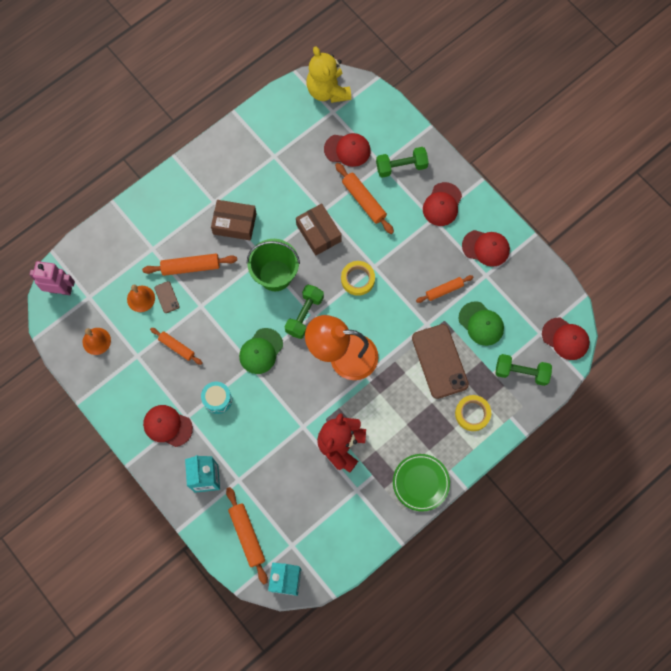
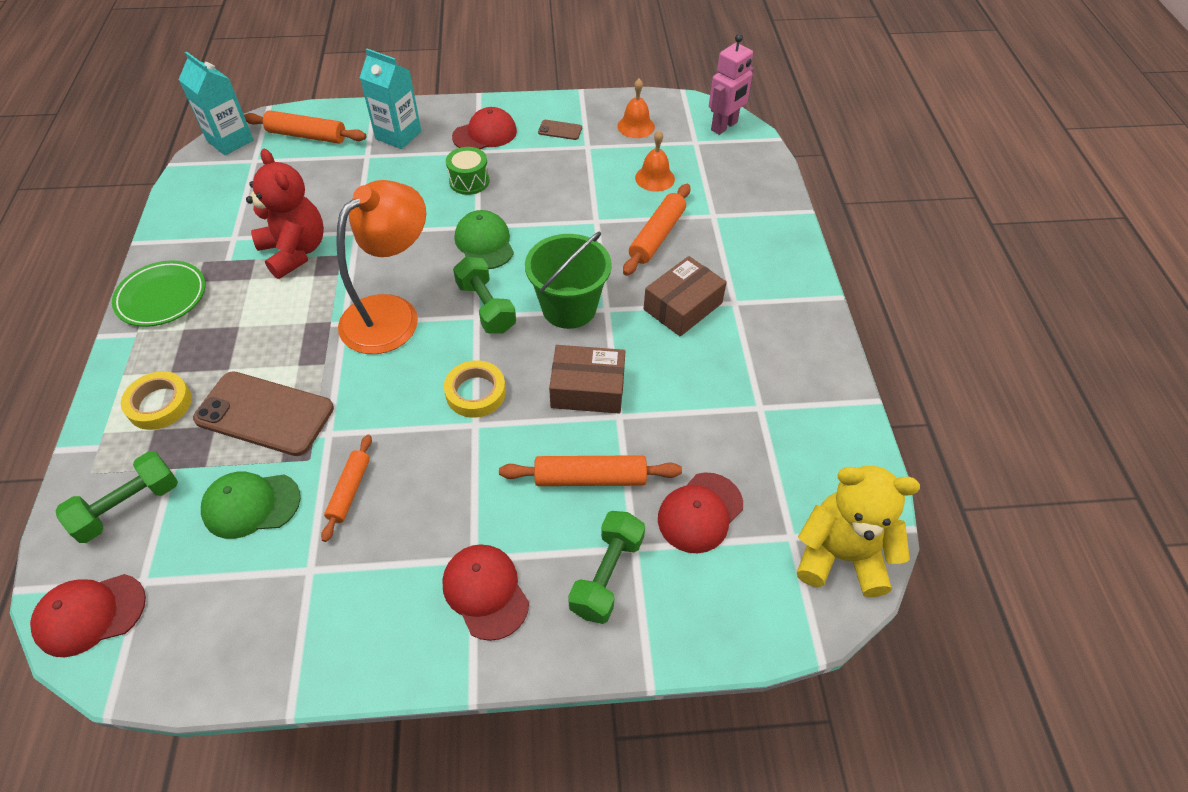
camera: 125 degrees right, 20 degrees down
(167, 297) = (636, 198): brown phone -> brown phone (560, 130)
(177, 347) = (565, 179): orange rolling pin -> none
(217, 399) = (469, 181): turquoise drum -> green drum
(486, 248) = (350, 605): red cap -> none

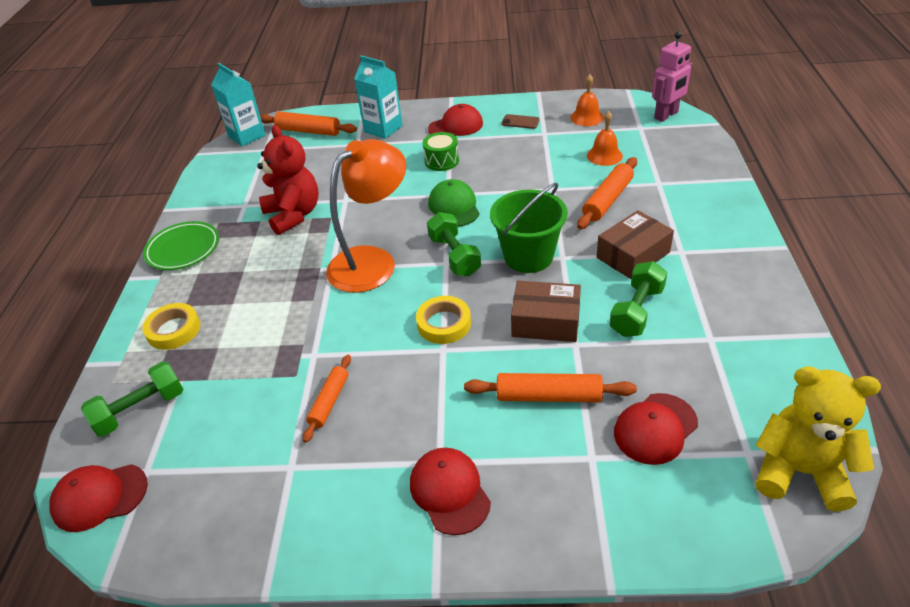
camera: 10 degrees right, 10 degrees down
(251, 505) = (243, 411): green cap -> none
(265, 413) = (260, 338): brown phone -> none
(607, 575) = (565, 481): green dumbbell -> green dumbbell (636, 311)

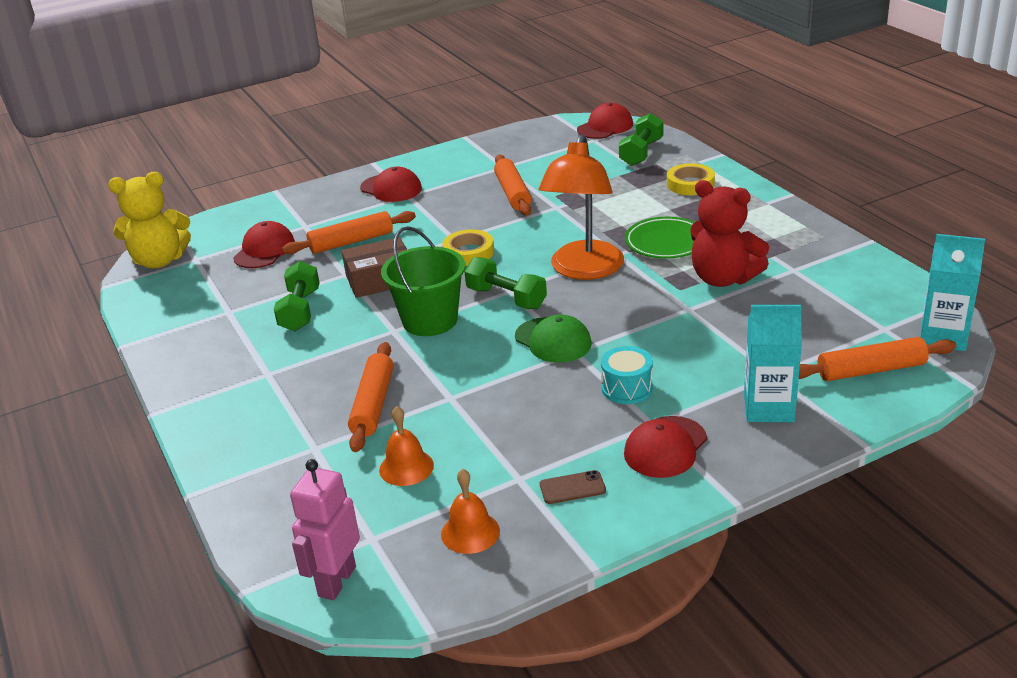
camera: 150 degrees right, 10 degrees down
(183, 249) = (784, 222): green plate -> green plate (666, 242)
(329, 401) = (512, 193): orange rolling pin -> orange rolling pin, size x1.51
(442, 161) = (627, 388): green drum -> turquoise drum
(633, 255) = (320, 354): brown box -> none

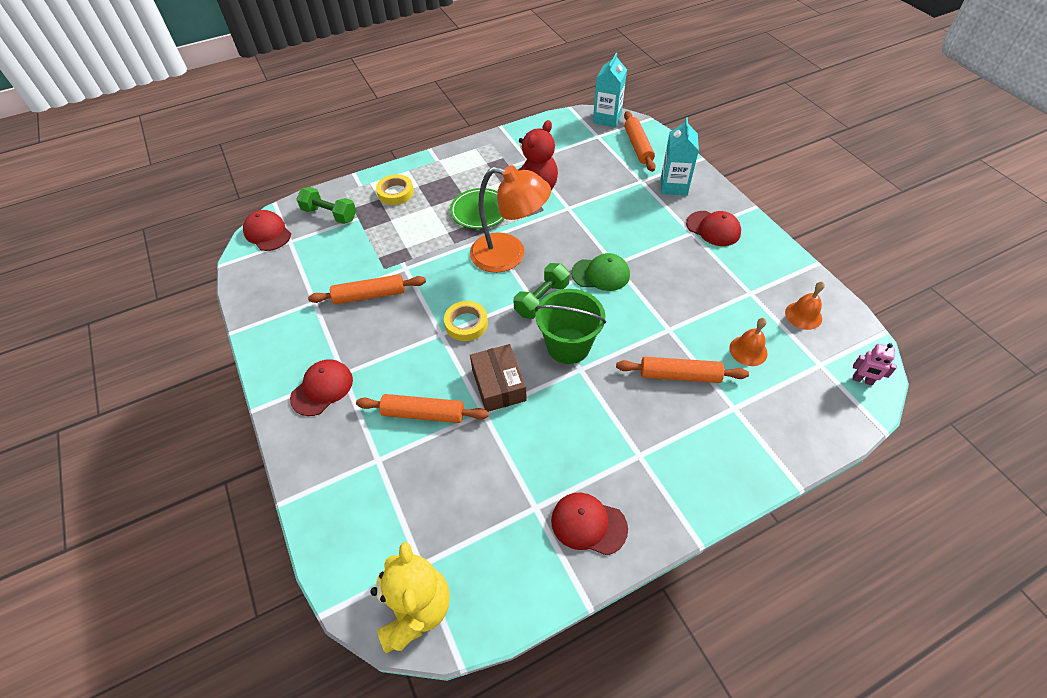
camera: 90 degrees left, 20 degrees up
(264, 250) = (419, 493): red cap -> red cap (588, 524)
(300, 310) = (541, 443): green dumbbell -> none
(336, 581) = (862, 380): pink robot -> pink robot, size x0.61
(351, 242) = (423, 414): orange rolling pin -> orange rolling pin turned 60 degrees counterclockwise
(553, 340) = (600, 274): green cap -> green cap turned 45 degrees clockwise
(572, 488) = (755, 269): brown phone -> none
(627, 388) = (656, 241): turquoise drum -> none

